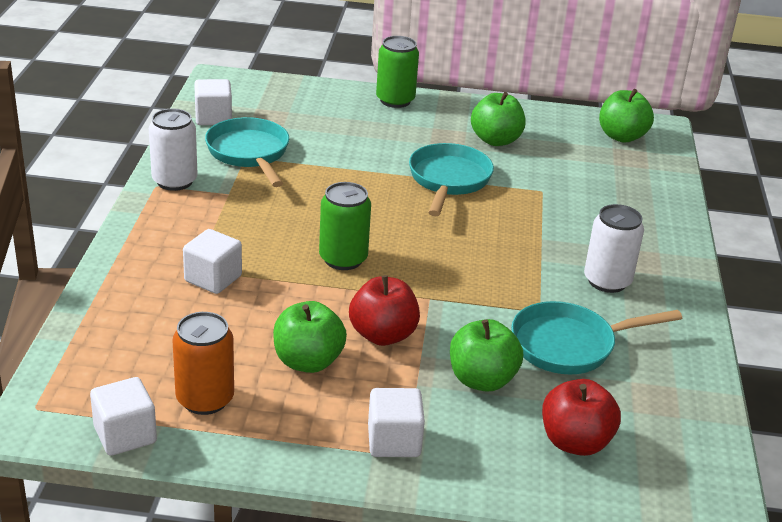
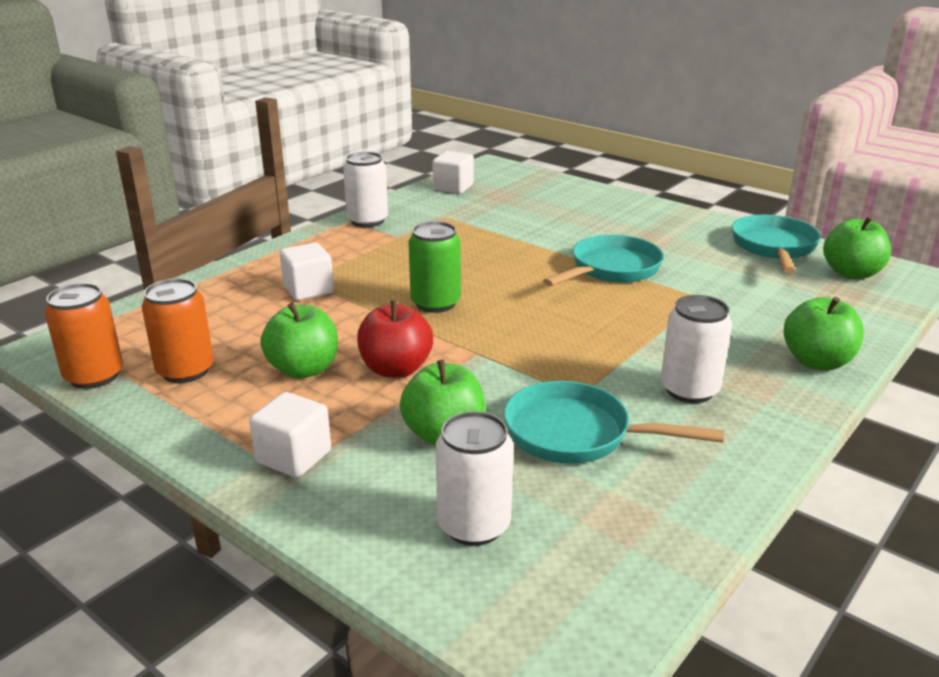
camera: 35 degrees right, 5 degrees down
(125, 435) = (94, 376): white cube -> orange can
(249, 154) = (451, 215): turquoise pan -> turquoise pan (774, 247)
(395, 100) = (631, 203): green can -> none
(495, 140) = (699, 249): green apple -> green apple (817, 361)
(575, 442) = (474, 525): red apple -> white can

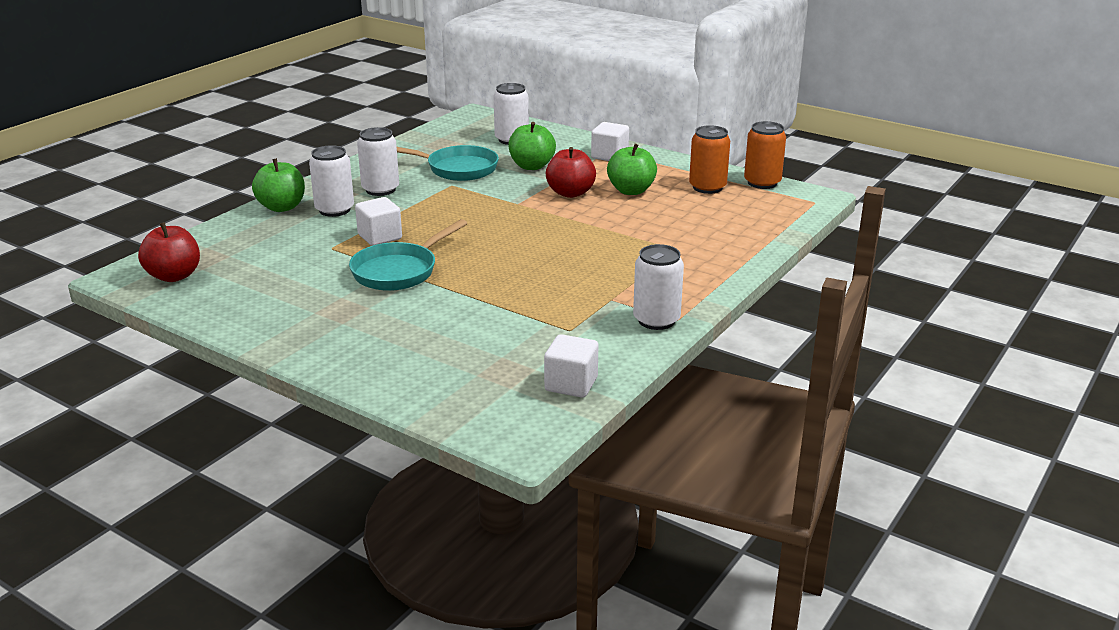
camera: 175 degrees right, 0 degrees up
(308, 290) = (666, 241): white cube -> white cube (380, 237)
(435, 303) = (555, 235): green can -> none
(736, 353) = (334, 210): none -> white can
(774, 247) = (219, 302): turquoise pan -> none
(851, 273) = (174, 276): green apple -> red apple

